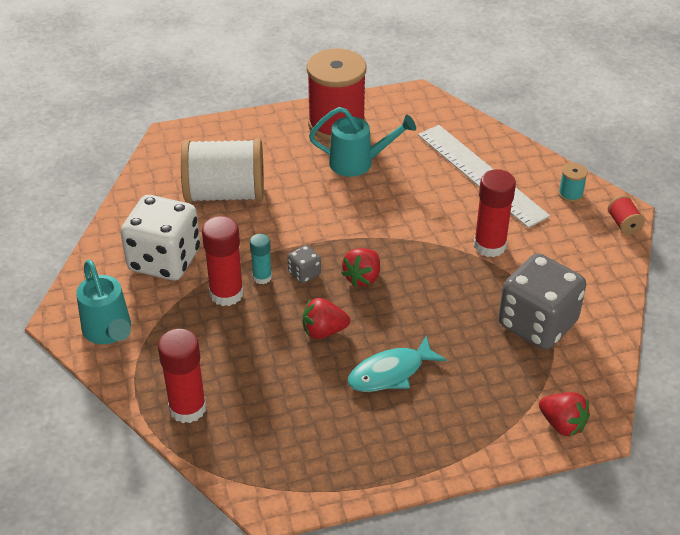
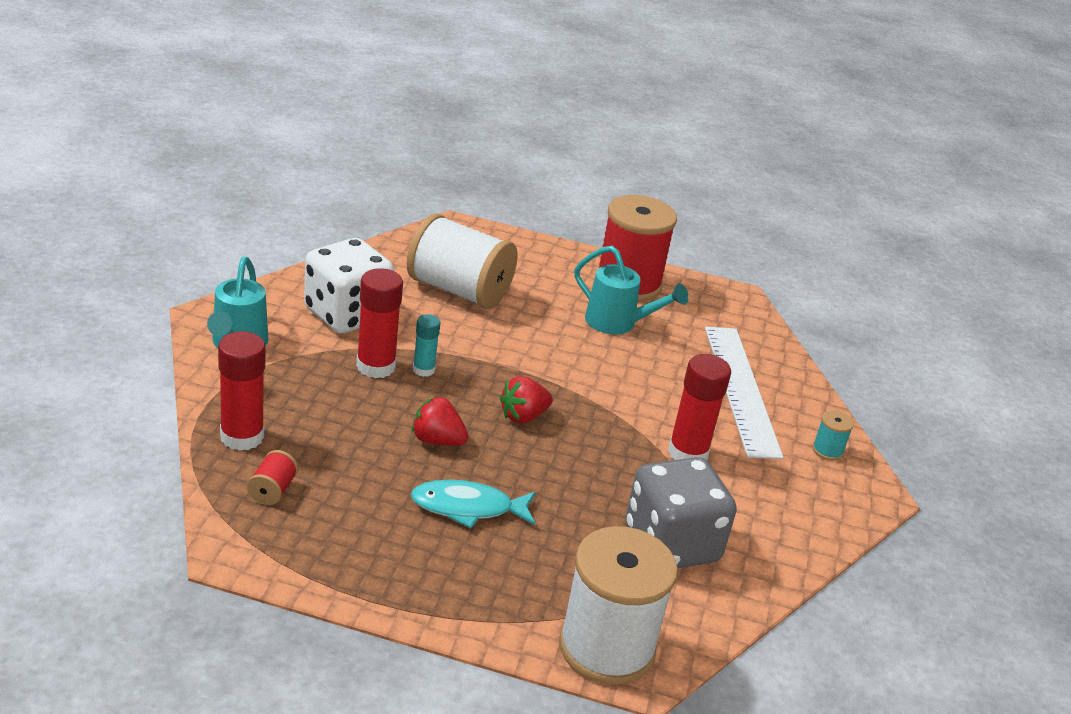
camera: 25 degrees right, 10 degrees down
(304, 273) = (468, 386): grey dice -> none
(562, 424) = (606, 647): red strawberry -> white spool
(623, 224) = (865, 505): red spool -> red spool (272, 490)

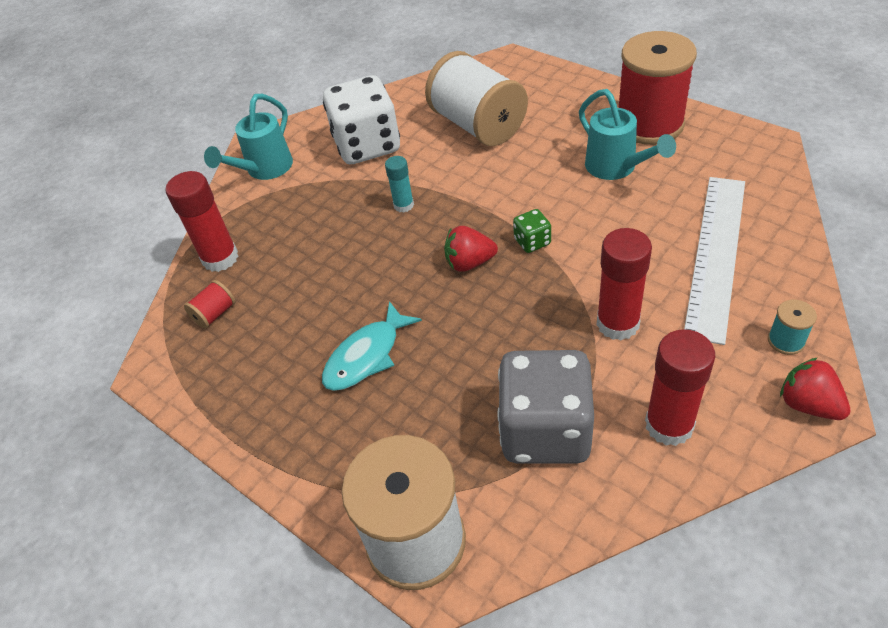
camera: 35 degrees right, 15 degrees up
(376, 366) = (364, 199): red glue stick -> red glue stick (669, 425)
(437, 440) = (377, 280): red strawberry -> red strawberry (808, 404)
(468, 508) = (367, 356): turquoise fish -> turquoise fish turned 75 degrees counterclockwise
(574, 393) = (532, 242): none -> green dice

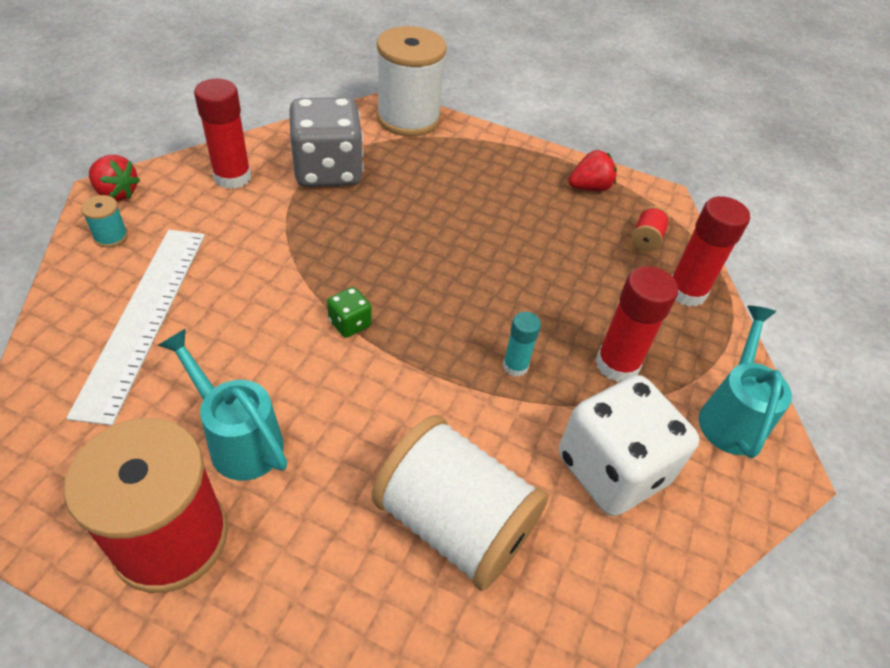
camera: 155 degrees right, 0 degrees up
(367, 356) = (486, 212): turquoise fish -> none
(469, 263) = (416, 297): red strawberry -> red strawberry (589, 188)
(617, 323) = (263, 245): red glue stick -> red glue stick (617, 364)

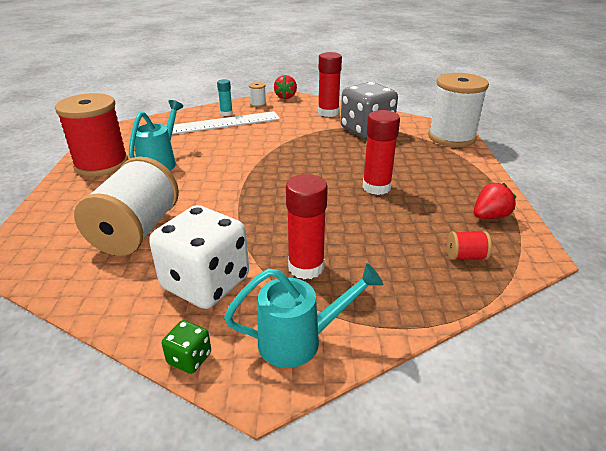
camera: 70 degrees right, 15 degrees down
(111, 236) = (258, 104): turquoise spool -> white spool
(350, 323) = (255, 167): green dice -> green dice (189, 358)
(515, 366) = (268, 225): turquoise glue stick -> turquoise glue stick (226, 113)
(589, 188) = (490, 216): red strawberry -> red strawberry turned 75 degrees counterclockwise
(686, 292) = (426, 290): red glue stick -> red glue stick (376, 187)

